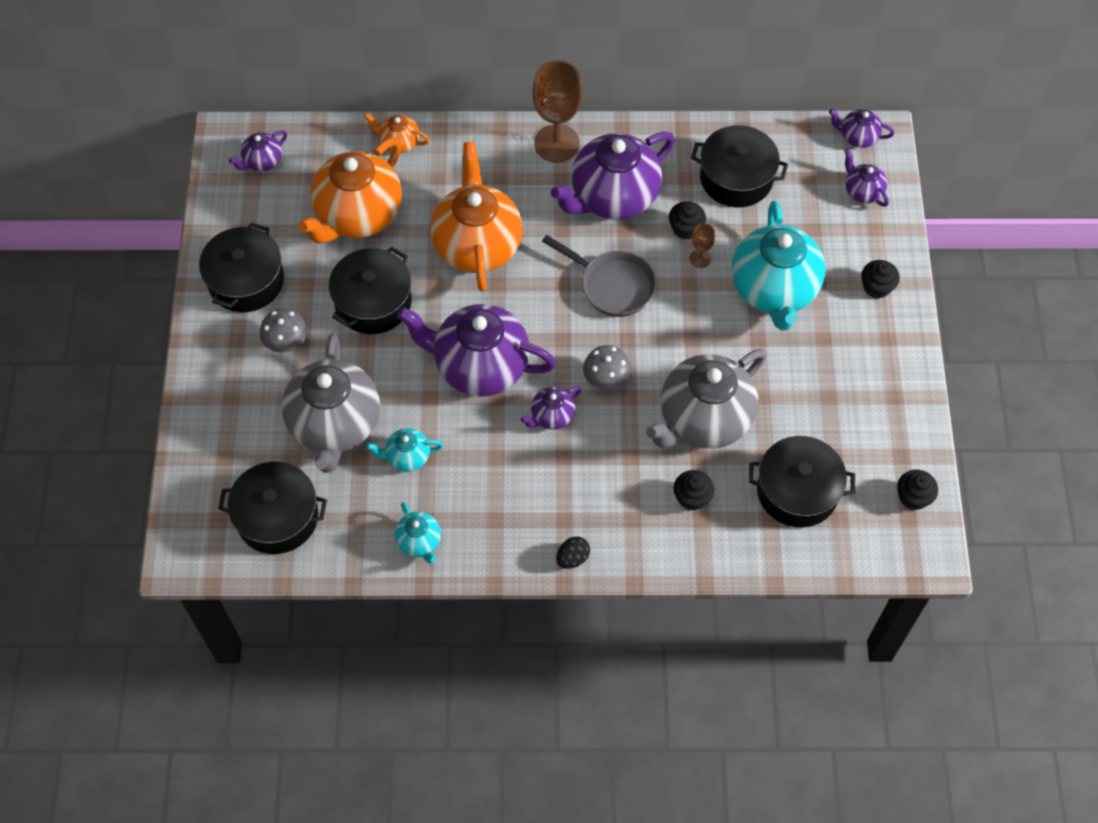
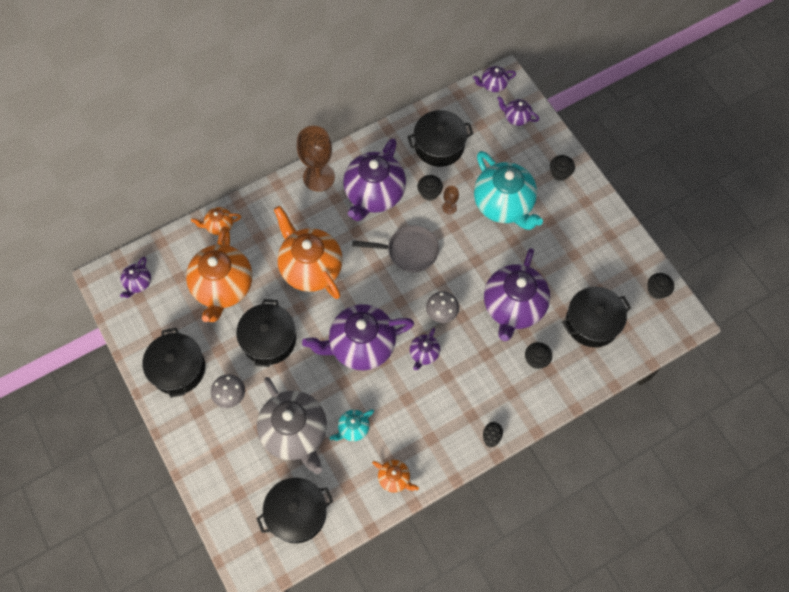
camera: 30 degrees left, 5 degrees up
(419, 542) = (394, 478): turquoise teapot -> orange teapot
(703, 419) = (513, 307): grey teapot -> purple teapot

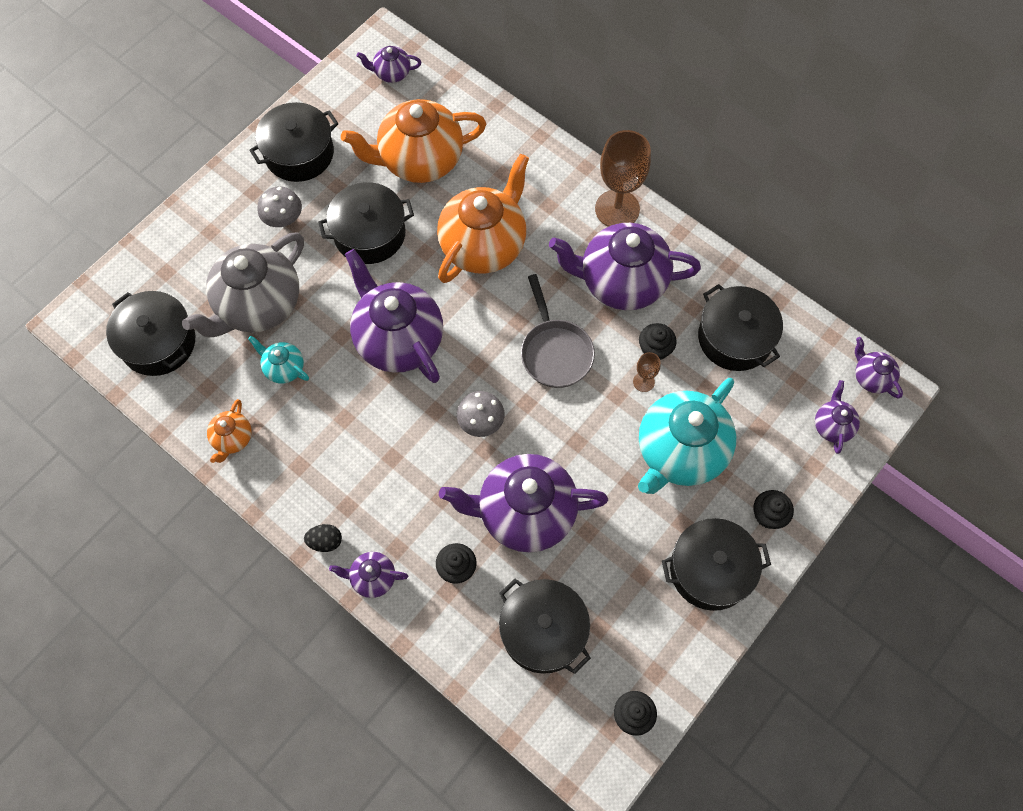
camera: 70 degrees right, 0 degrees up
(219, 226) = (500, 126): orange teapot -> none
(424, 354) = (414, 419): purple teapot -> purple teapot (372, 578)
(583, 217) = (710, 570): none -> black pot

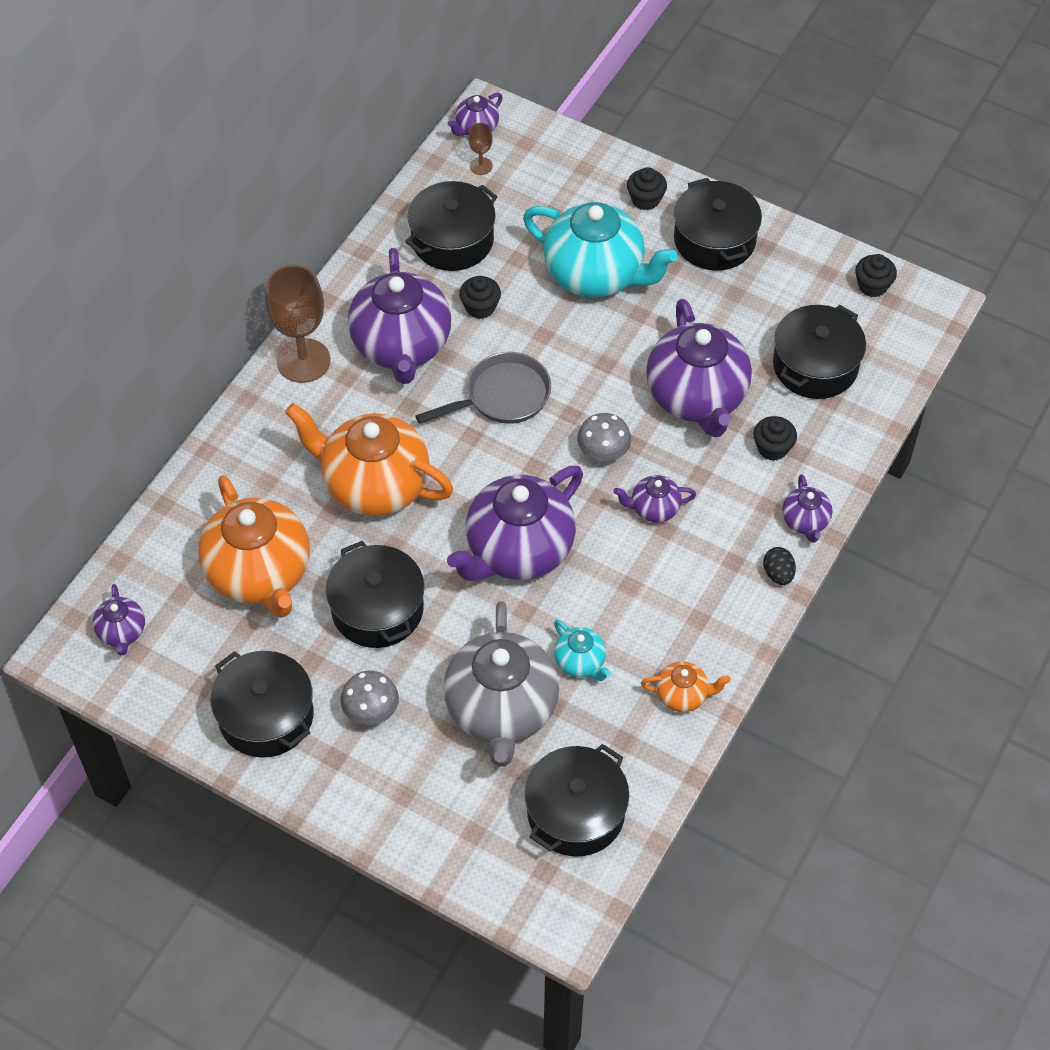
camera: 100 degrees left, 10 degrees down
(258, 305) = (501, 710): grey teapot -> grey teapot turned 60 degrees clockwise
(284, 368) = (580, 662): turquoise teapot -> turquoise teapot turned 60 degrees counterclockwise
(643, 382) = (522, 313): brown goblet -> brown goblet (481, 166)
(832, 426) = (537, 156): purple teapot -> purple teapot (654, 508)

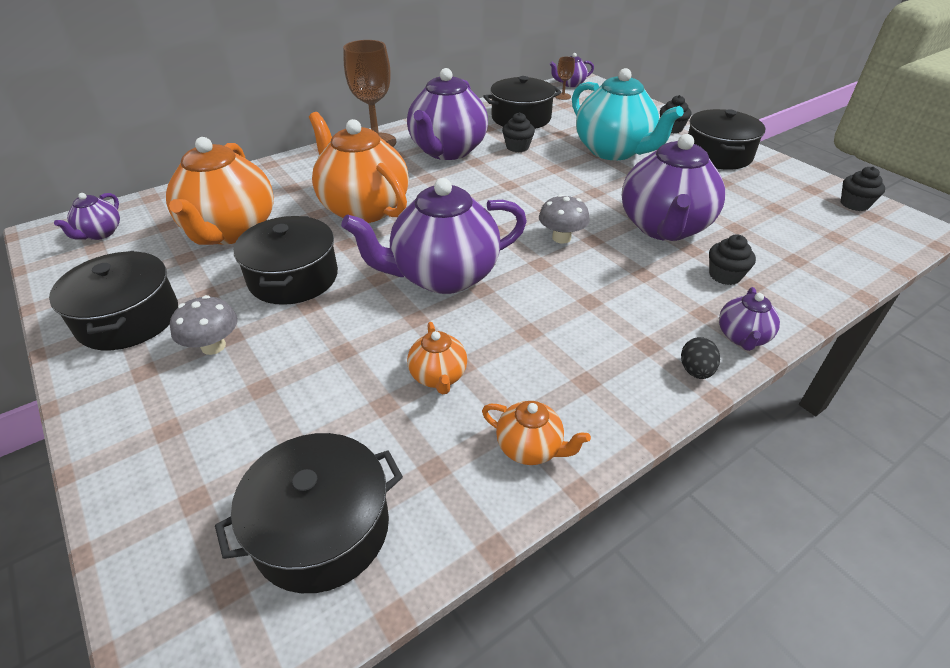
camera: 25 degrees right, 15 degrees down
(501, 710) = (328, 390): grey teapot -> none
(502, 396) = (500, 189): grey pan -> none
(580, 662) = (438, 376): turquoise teapot -> orange teapot
(654, 508) = (586, 284): purple teapot -> none
(815, 365) = (786, 235): black pot -> none

